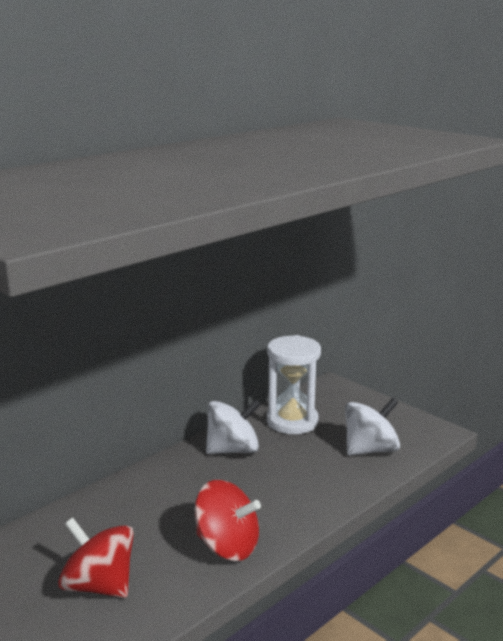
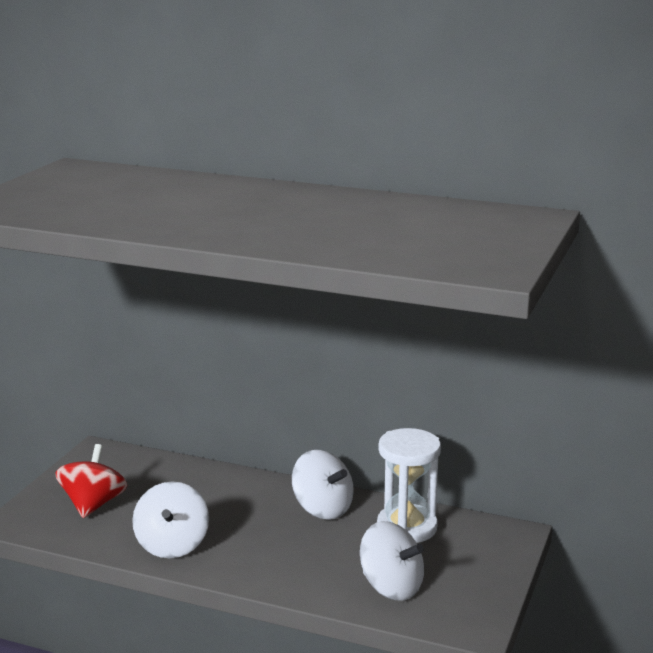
camera: 65 degrees right, 0 degrees up
(227, 546) = (172, 545): red spinning top -> white spinning top

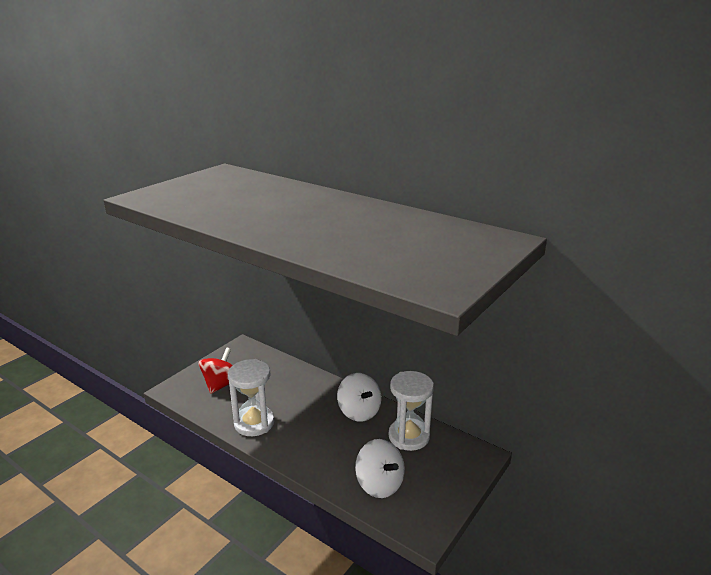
camera: 15 degrees right, 5 degrees up
(172, 545) = (254, 423): white spinning top -> white hourglass

